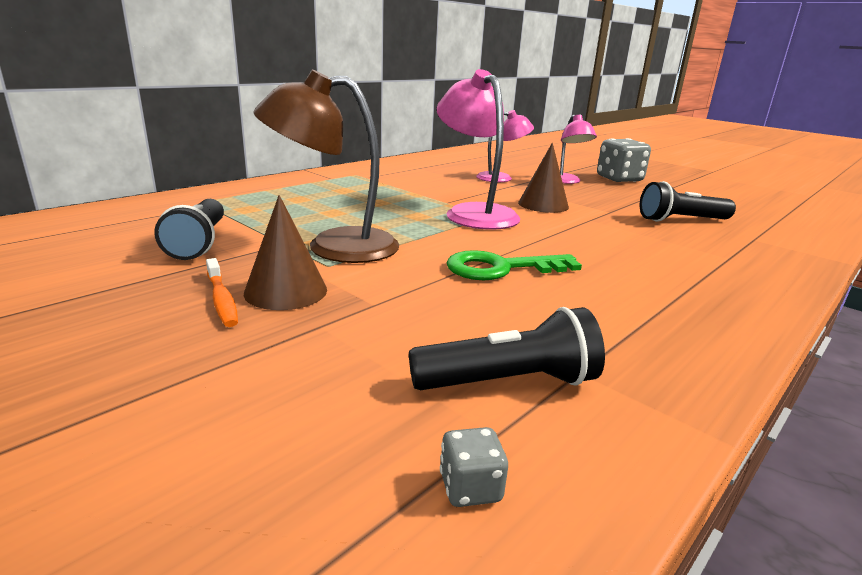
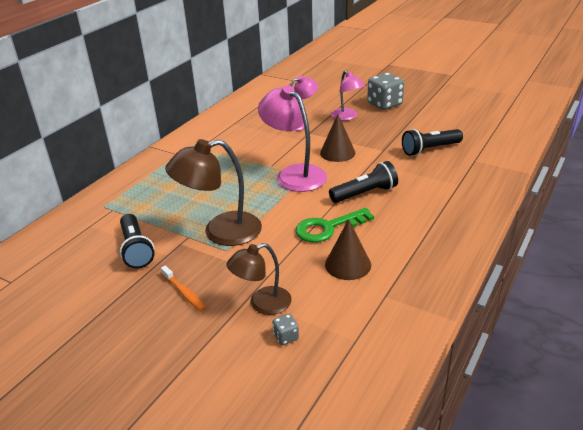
camera: 10 degrees left, 10 degrees up
(286, 291) = (215, 277): brown cone -> brown cone (348, 264)
(339, 338) = (262, 304): none -> brown lamp
(470, 488) = (352, 367): grey dice -> grey dice (286, 337)
(509, 382) = (354, 310): black flashlight -> black flashlight (365, 193)

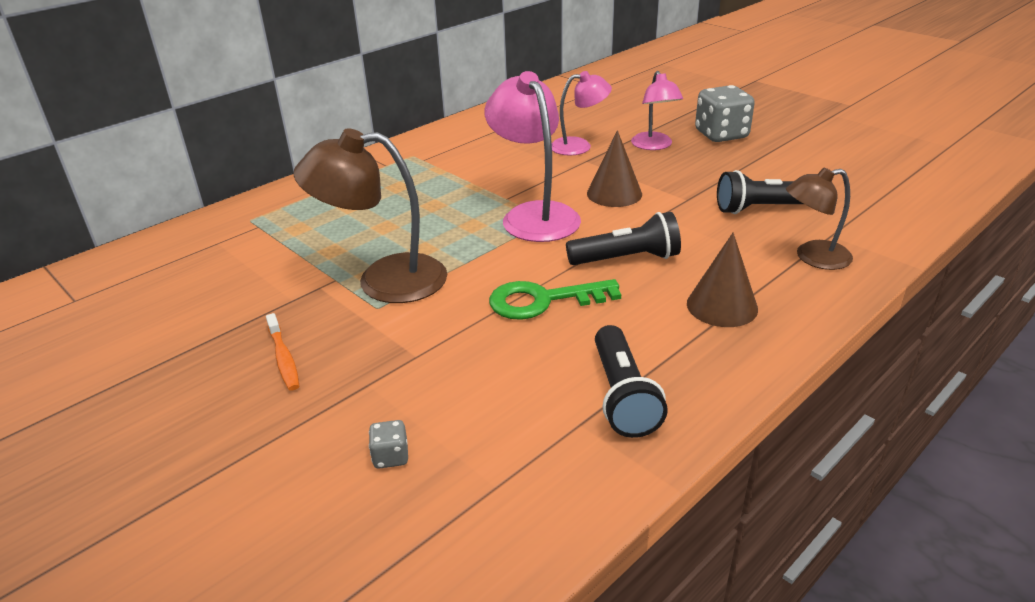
camera: 15 degrees right, 0 degrees up
(136, 249) = (256, 285): black flashlight -> black flashlight (623, 396)
(262, 304) = (384, 397): brown lamp -> brown lamp (813, 257)
(348, 264) = (545, 362): brown cone -> brown cone (722, 306)

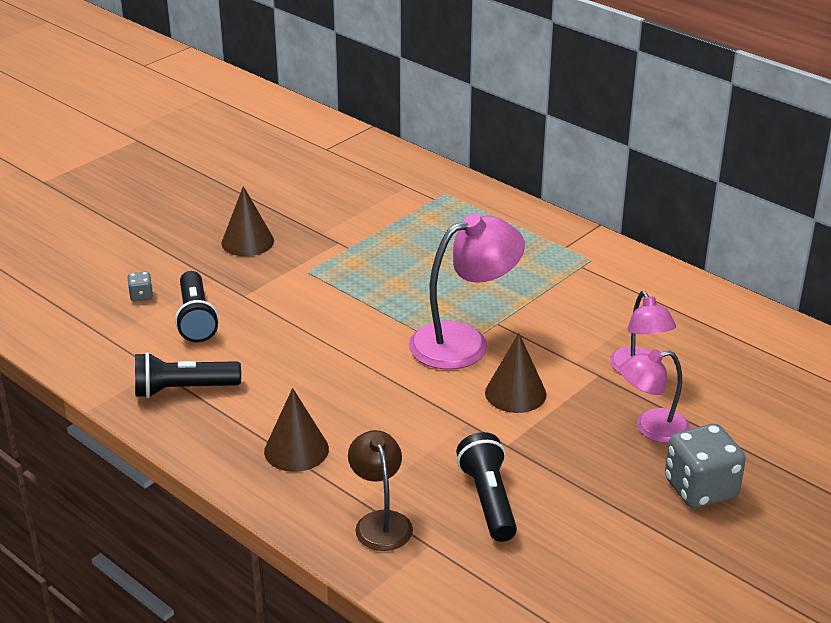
camera: 85 degrees right, 0 degrees up
(283, 358) = (247, 242): orange toothbrush -> brown cone
(384, 280) = (346, 270): brown lamp -> none
(543, 301) = (311, 350): green key -> none
(627, 259) = (379, 397): black flashlight -> black flashlight (196, 319)

